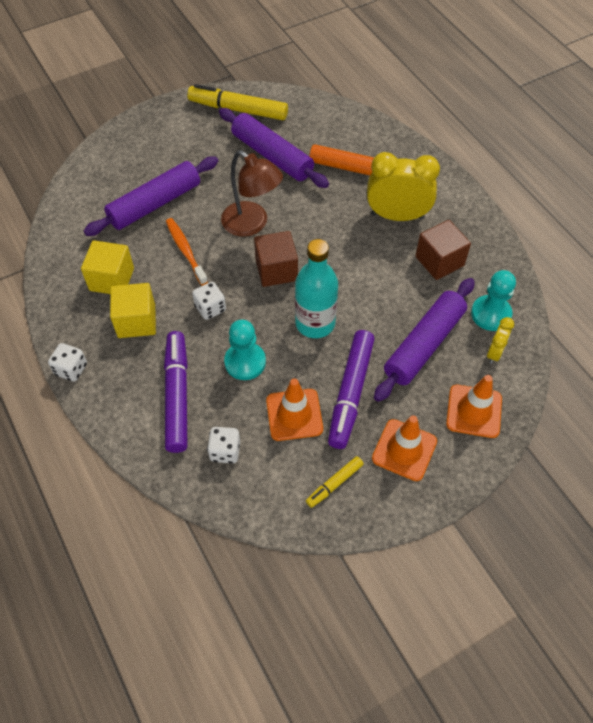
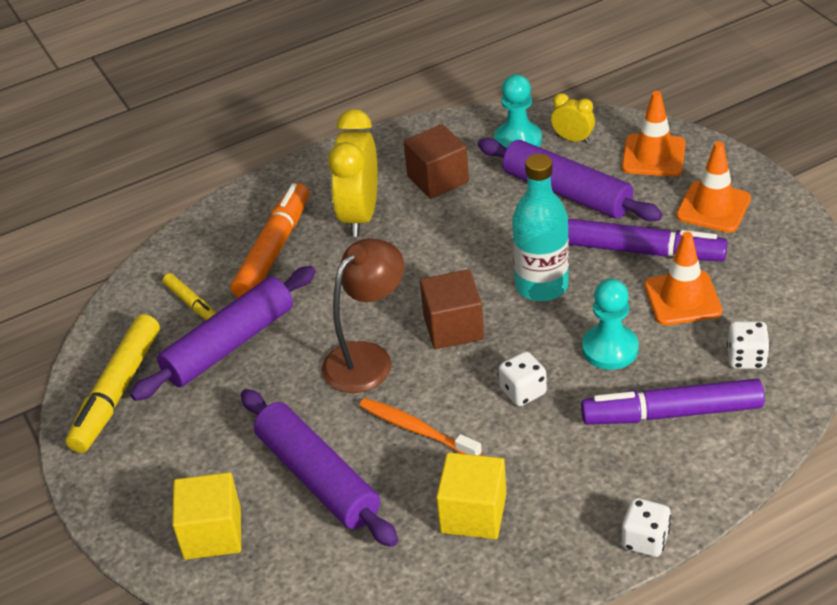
camera: 85 degrees left, 15 degrees down
(136, 321) = (551, 472): yellow cube -> yellow cube (212, 533)
(185, 250) = (416, 429): orange toothbrush -> orange toothbrush turned 60 degrees clockwise
(334, 484) = (769, 261): yellow marker -> yellow marker (191, 303)

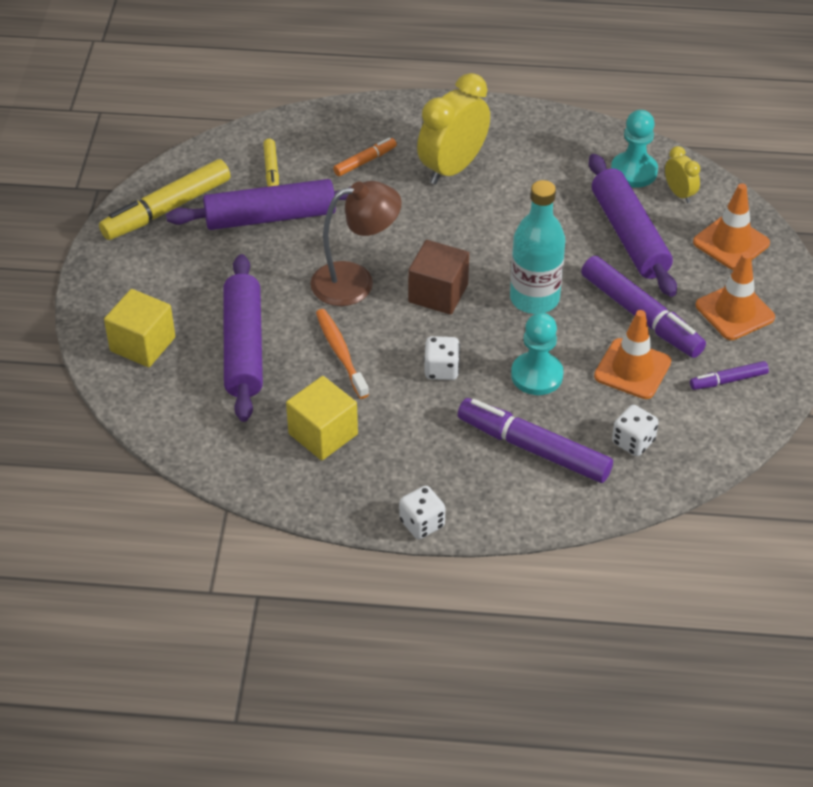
camera: 30 degrees right, 5 degrees up
(273, 250) = (365, 161): orange marker -> orange marker, size x0.51
(437, 179) = (539, 170): brown cube -> none
(767, 264) = (728, 380): none -> purple marker

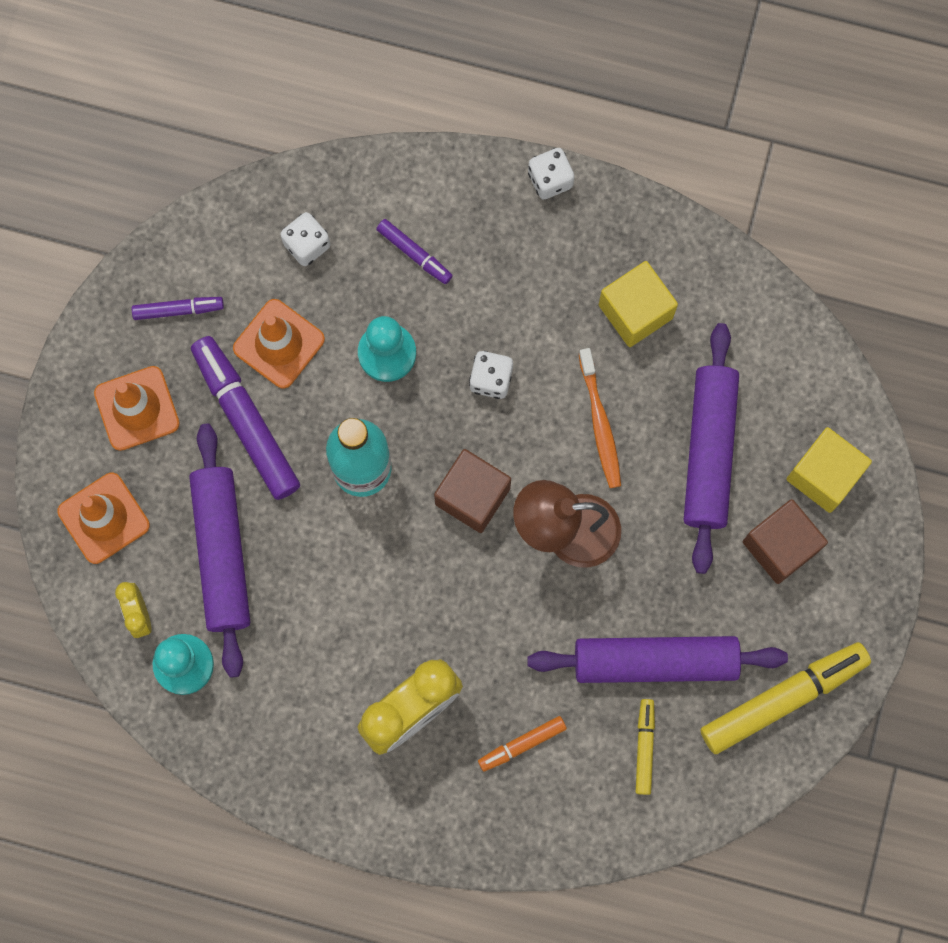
camera: 170 degrees left, 30 degrees up
(176, 295) = (780, 546): none -> brown cube
(534, 449) = (414, 253): purple marker -> purple marker, size x0.51

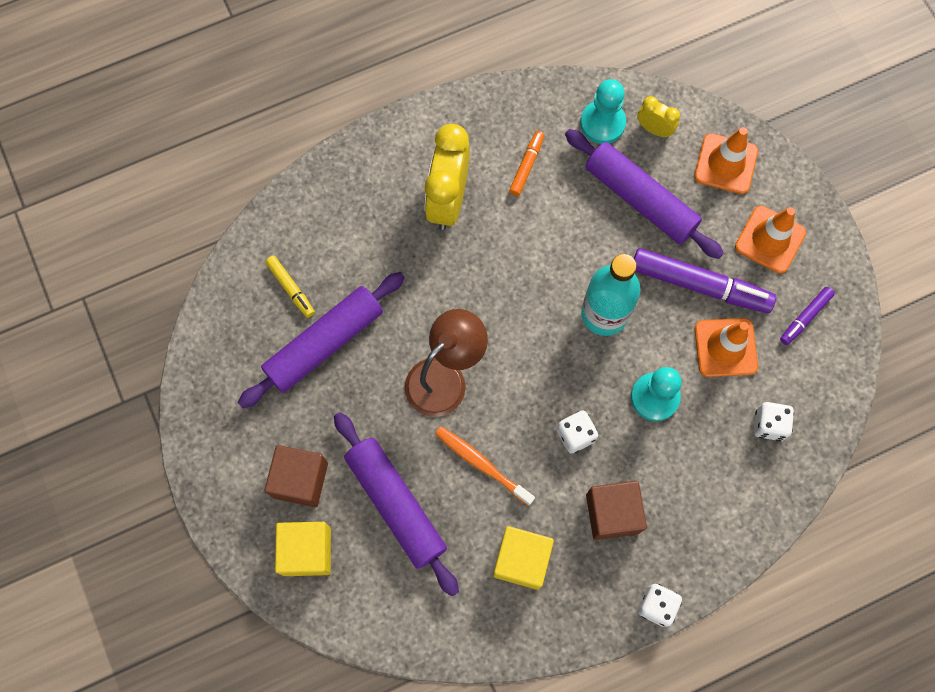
camera: 140 degrees right, 5 degrees down
(414, 253) = (697, 477): purple marker -> none
(472, 496) = (522, 352): brown cube -> brown cube (612, 513)
(522, 744) = (367, 233): orange marker -> orange marker (526, 166)
(782, 698) = (226, 384): yellow marker -> none

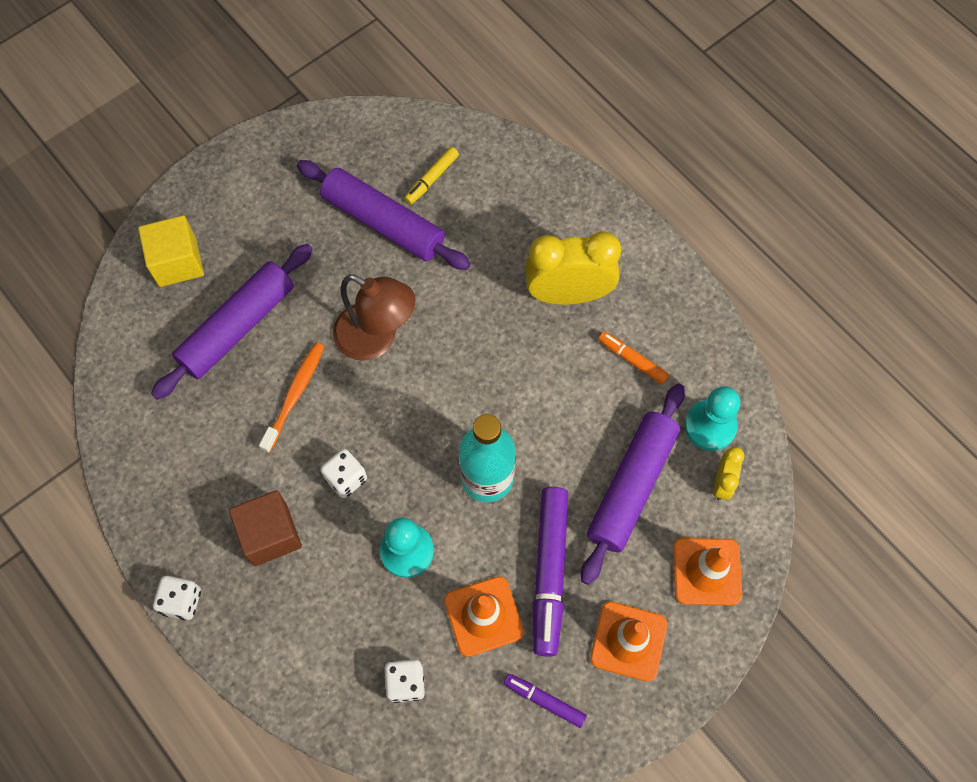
camera: 75 degrees right, 5 degrees down
(300, 480) = (244, 238): brown cube -> none
(521, 560) = (205, 456): yellow cube -> none
(526, 166) = (632, 360): orange marker -> orange marker turned 150 degrees counterclockwise

